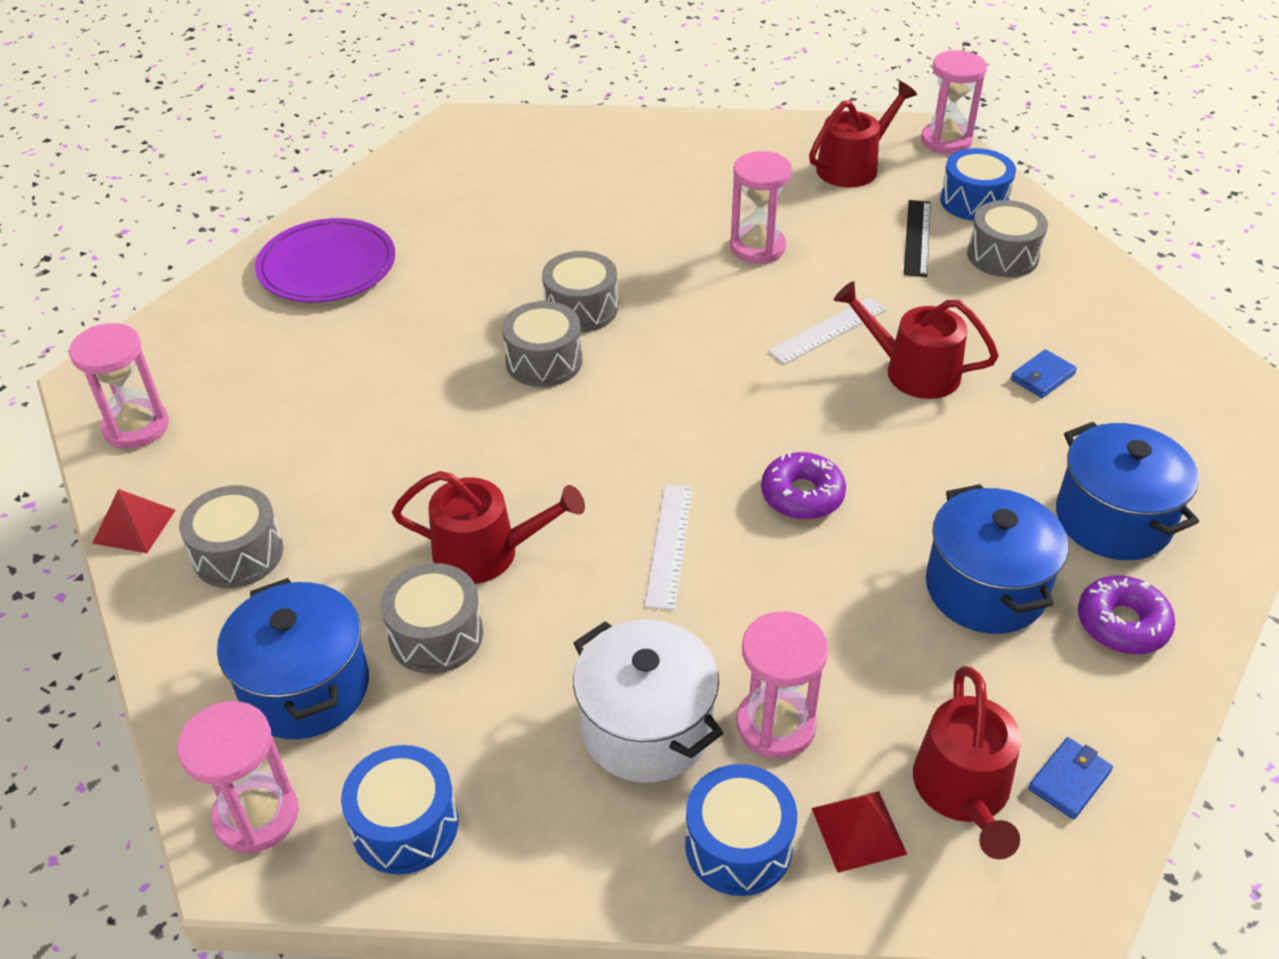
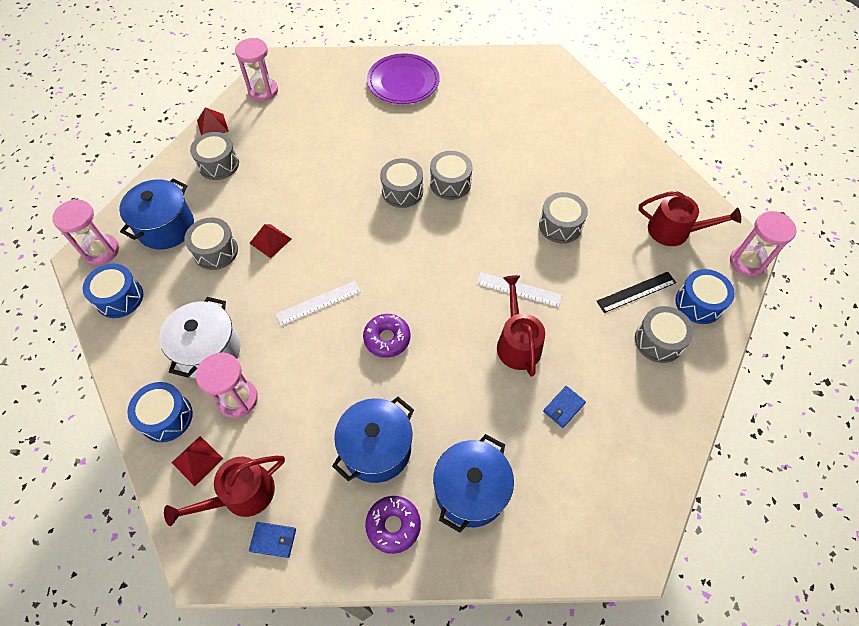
camera: 55 degrees right, 15 degrees up
(486, 552) = (270, 241): red watering can -> red pyramid
(757, 247) = (560, 225): pink hourglass -> grey drum
(1042, 377) = (563, 407): blue wallet -> blue wallet turned 60 degrees counterclockwise

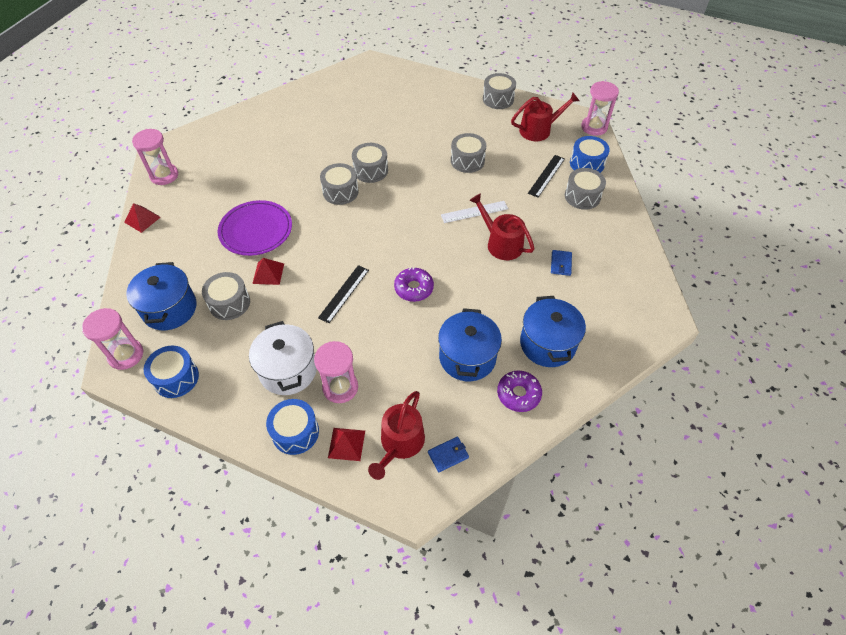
camera: 35 degrees left, 5 degrees down
(218, 164) = (174, 243): grey drum -> grey drum (498, 99)
(318, 303) = (344, 293): white ruler -> black ruler
(403, 82) = (276, 120): purple plate -> purple plate (256, 230)

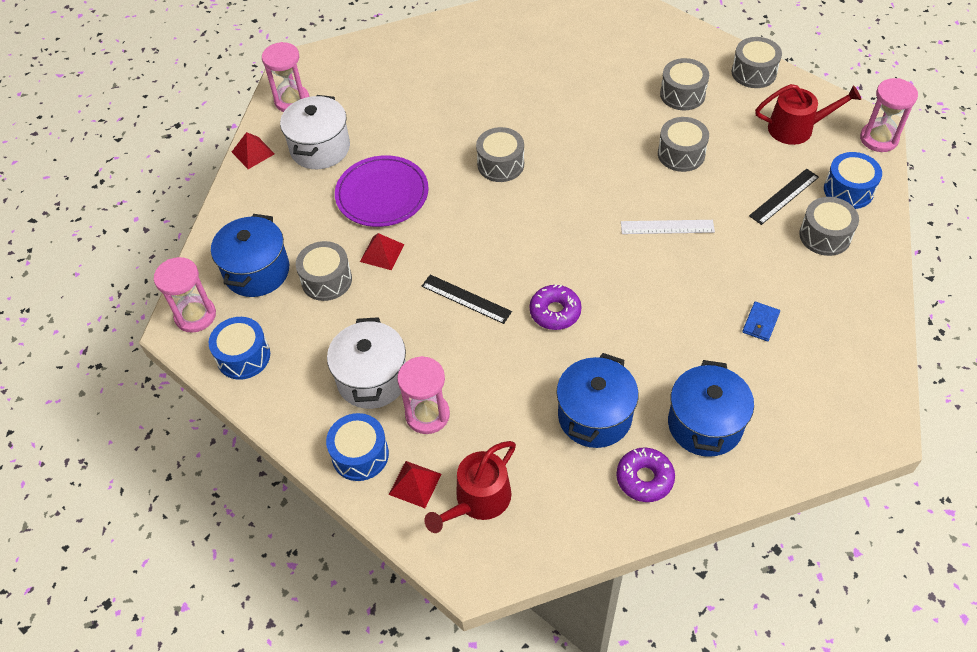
camera: 20 degrees right, 0 degrees up
(196, 206) = (320, 148): none -> white pot
(344, 293) = (466, 299): black ruler -> black ruler turned 75 degrees clockwise
(370, 170) = (548, 143): grey drum -> grey drum (682, 94)
(448, 455) = (532, 529): blue wallet -> none
(501, 243) = (689, 277): red watering can -> none

